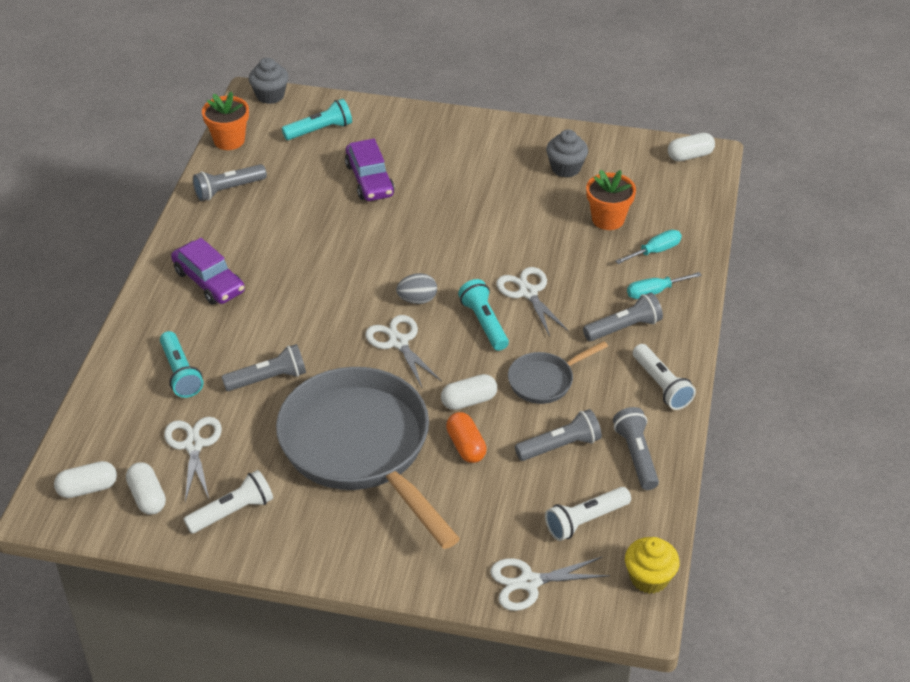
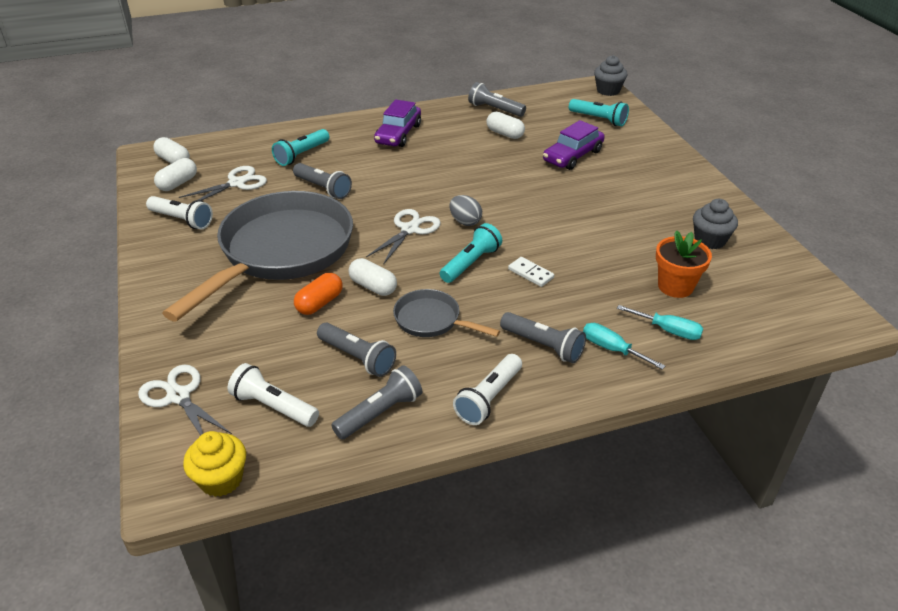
camera: 60 degrees right, 5 degrees down
(229, 140) = (543, 93): orange flower pot -> none
(528, 292) = (530, 273): white scissors -> white domino
(690, 156) = (830, 307): white capsule -> white capsule (505, 134)

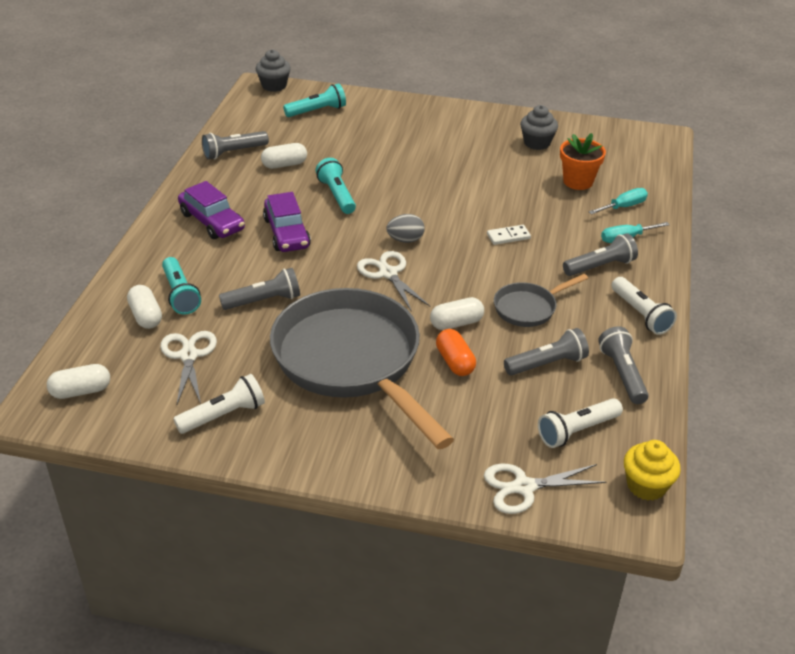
camera: 60 degrees left, 0 degrees up
(178, 183) = (139, 400): white capsule -> white capsule (146, 316)
(471, 263) = (468, 260): turquoise flashlight -> turquoise flashlight (337, 195)
(572, 156) = (361, 148): purple car -> purple car (286, 233)

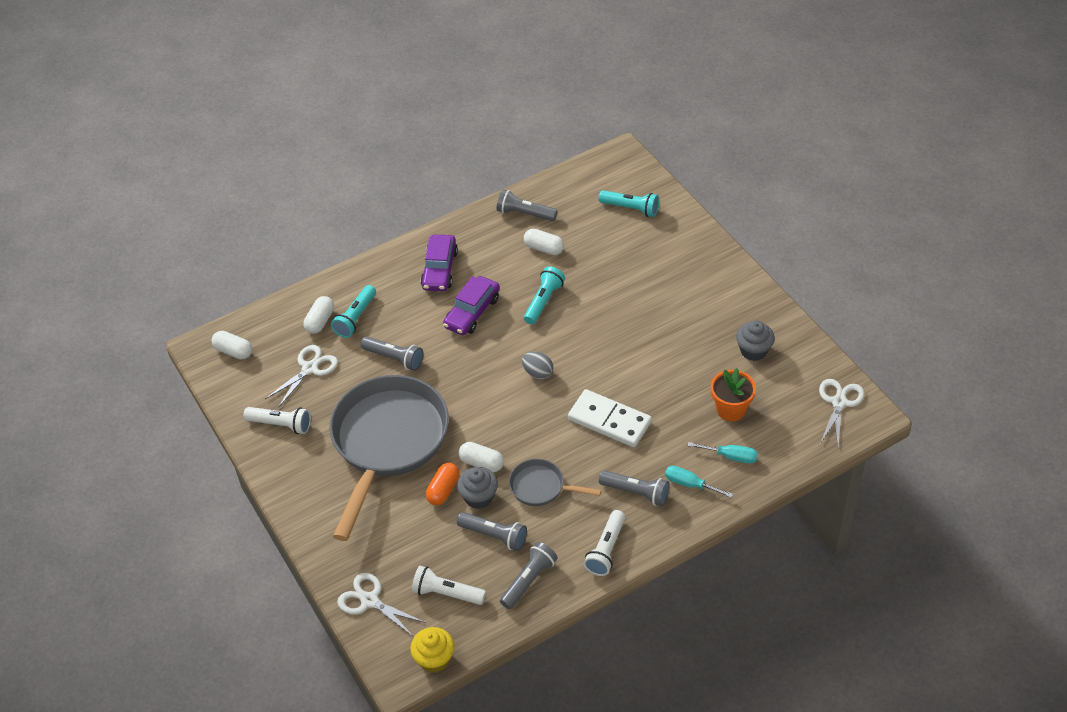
camera: 50 degrees right, 10 degrees up
(274, 86) = (632, 161): grey cupcake -> grey cupcake (479, 497)
(388, 273) = (491, 392): white scissors -> white scissors (839, 402)
(508, 236) = (609, 420): white domino -> white domino, size x2.06

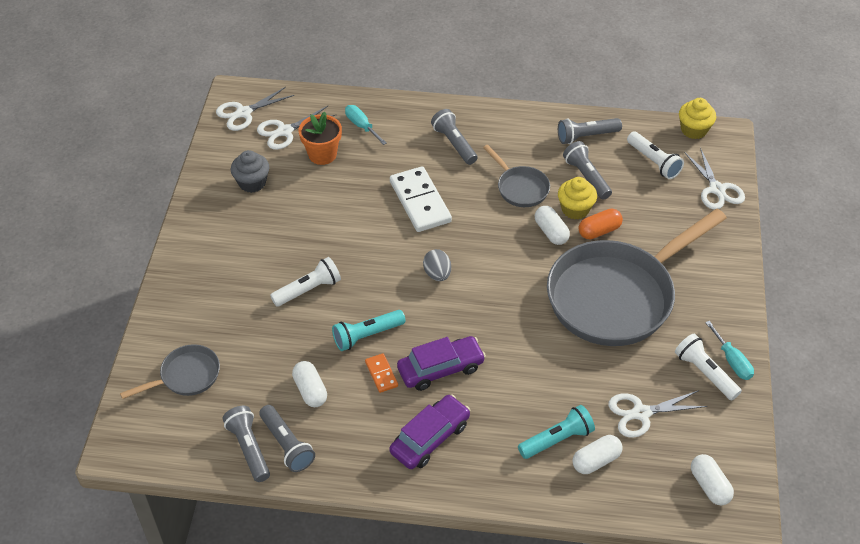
camera: 145 degrees left, 0 degrees up
(394, 358) = (552, 370): grey flashlight -> grey flashlight (249, 448)
(479, 497) = (575, 209): grey cupcake -> yellow cupcake
(508, 285) = (381, 374): none -> orange domino
(606, 550) = (513, 123): white flashlight -> white flashlight (308, 290)
(631, 209) = (186, 376): turquoise flashlight -> grey pan
(690, 484) = (411, 127): turquoise screwdriver -> turquoise screwdriver (732, 361)
(785, 409) = (285, 131): none -> white scissors

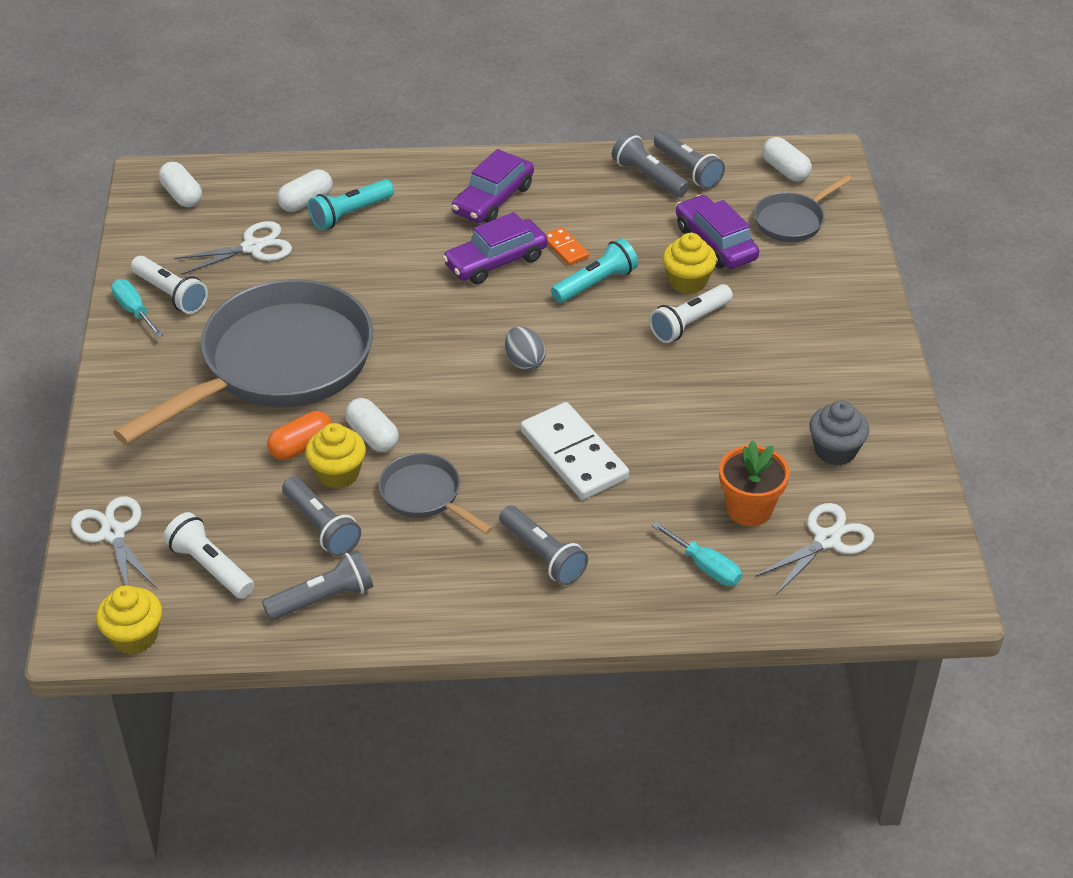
camera: 170 degrees right, 5 degrees down
(244, 113) = (911, 564): white scissors -> none
(258, 362) = (715, 243): none -> purple car
(295, 327) = (687, 281): none -> yellow cupcake
(310, 390) = (642, 224): white capsule -> white capsule (785, 170)

